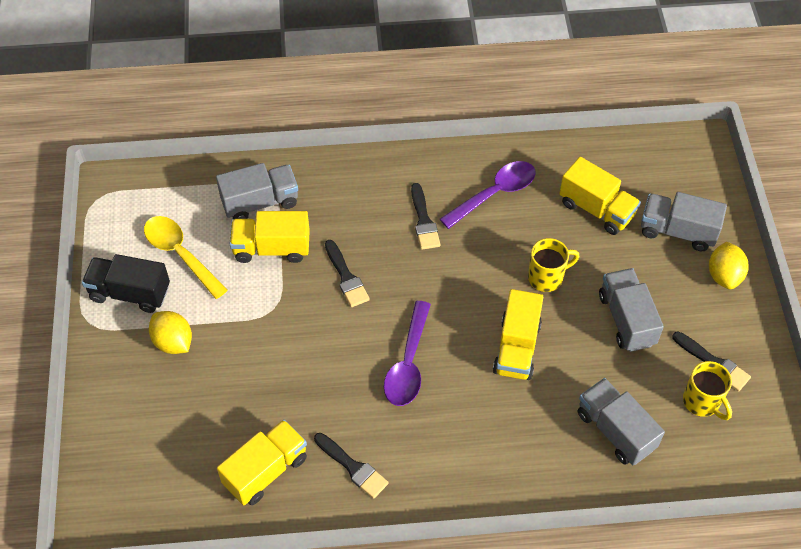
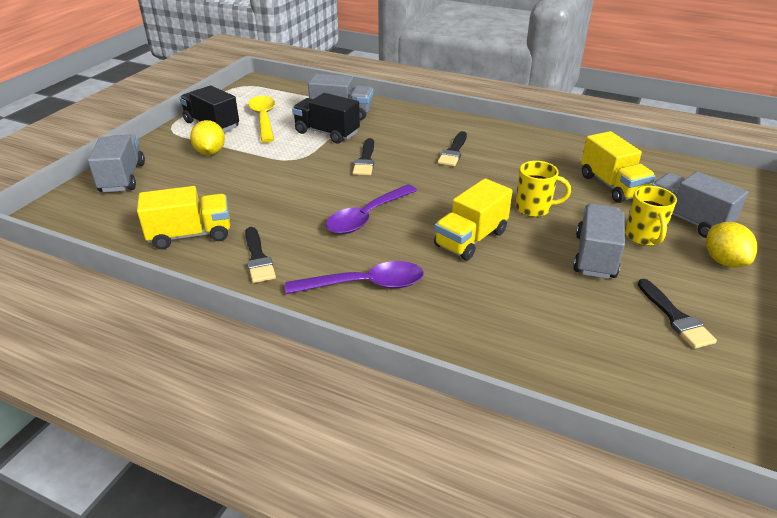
camera: 30 degrees right, 20 degrees down
(272, 248) = (327, 133): yellow truck -> black truck
(495, 193) = (525, 154): purple spoon -> purple spoon (365, 285)
(615, 430) = (526, 326): grey truck -> grey truck (122, 178)
(702, 402) = (643, 341): yellow mug -> yellow mug (643, 237)
(724, 275) = (724, 261): yellow lemon -> yellow lemon turned 45 degrees counterclockwise

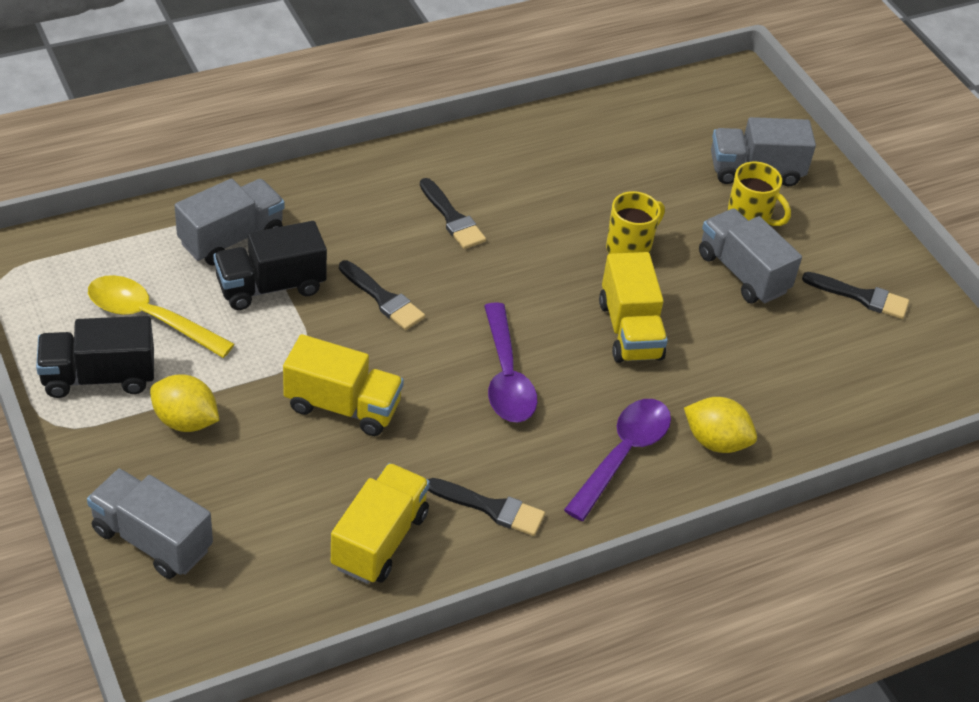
camera: 55 degrees left, 10 degrees up
(612, 186) = (653, 166): yellow truck -> yellow truck (343, 406)
(724, 261) = (828, 205): yellow lemon -> yellow lemon (716, 441)

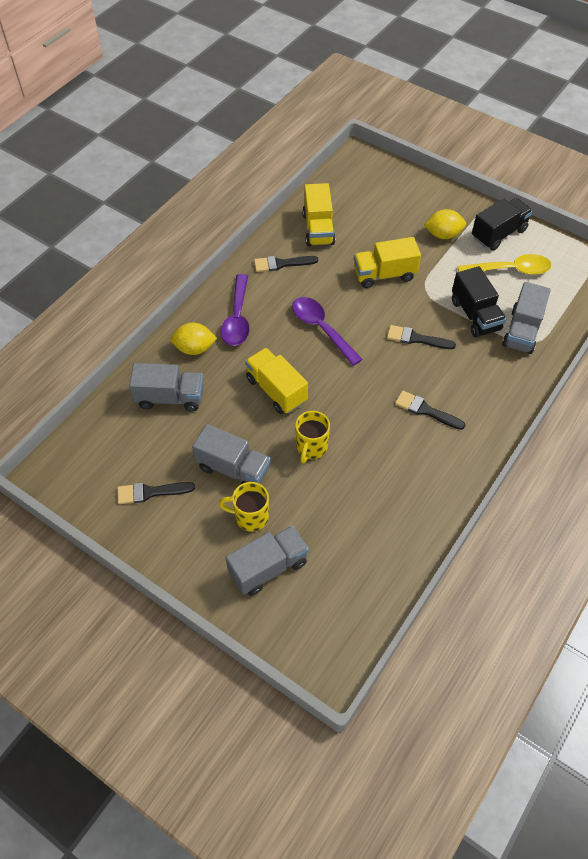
camera: 155 degrees right, 10 degrees up
(152, 540) = (406, 187): grey truck -> grey truck (170, 397)
(271, 286) = (475, 315): black truck -> black truck turned 120 degrees clockwise

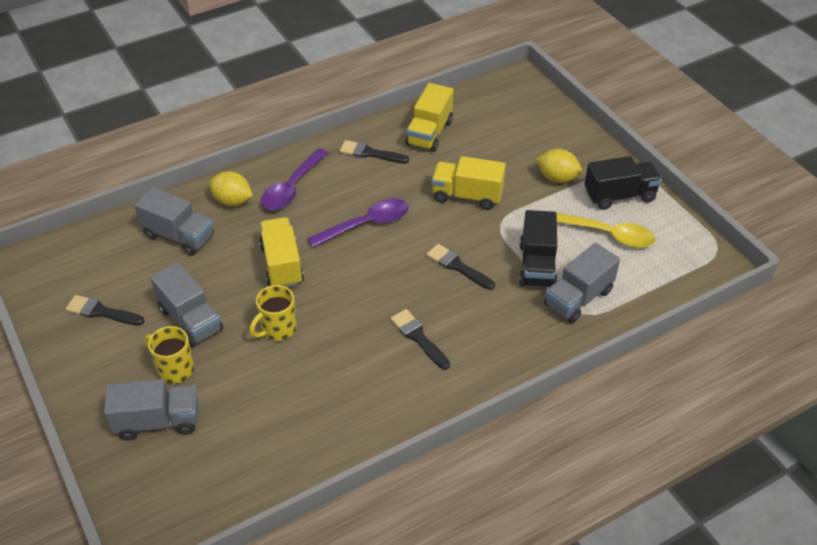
camera: 25 degrees right, 10 degrees down
(321, 328) = (366, 224): purple spoon -> purple spoon turned 75 degrees clockwise

